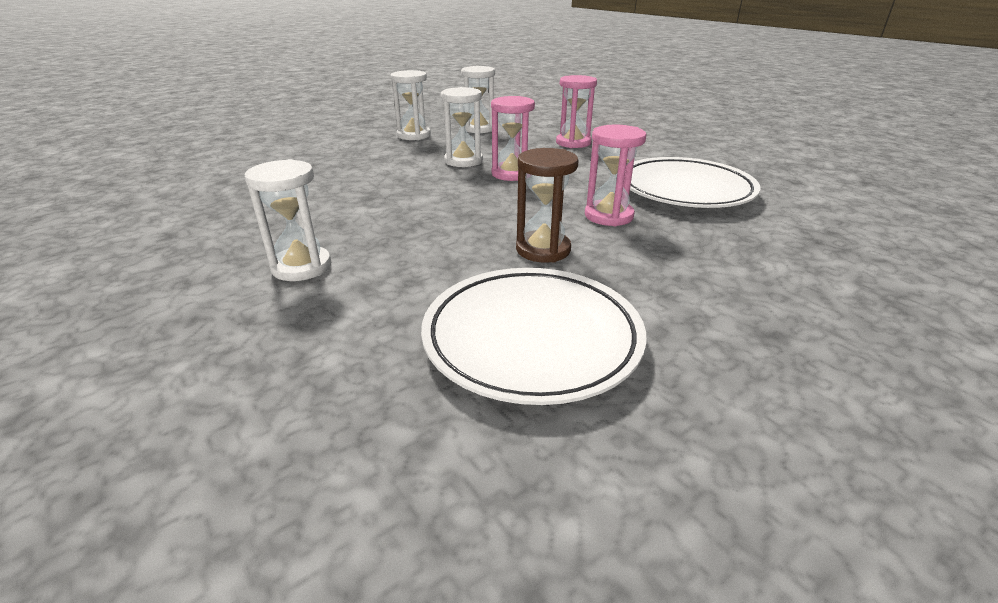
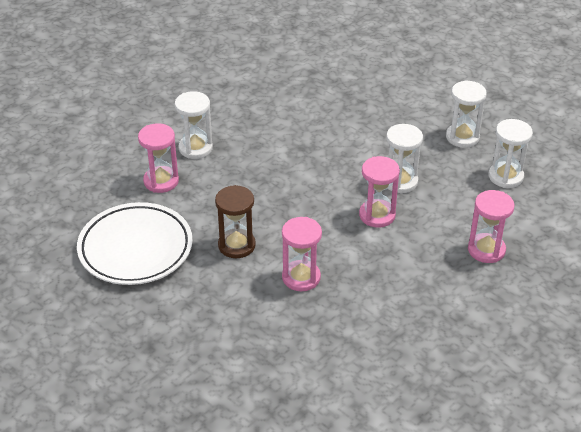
camera: 80 degrees right, 10 degrees up
(362, 303) = (161, 181): none -> pink hourglass
(685, 190) = (371, 328): white plate -> none

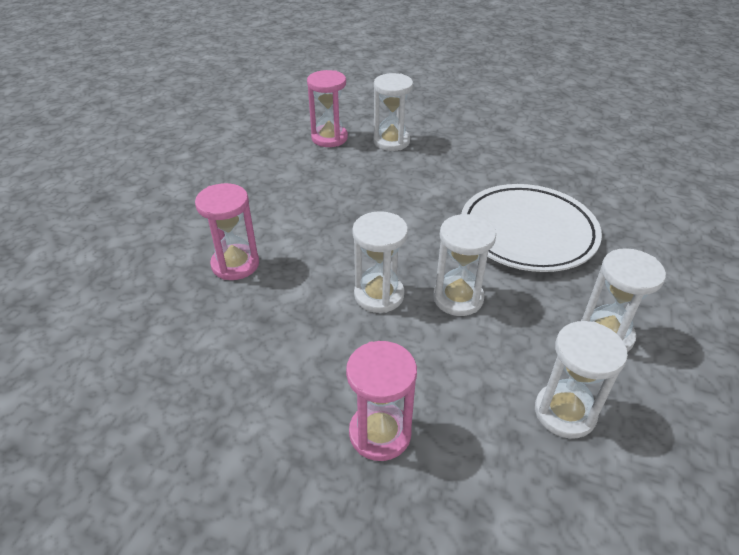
camera: 65 degrees right, 0 degrees up
(135, 248) = (229, 152): white plate -> white plate (527, 233)
(236, 245) = (264, 206): brown hourglass -> none
(377, 215) = (379, 295): pink hourglass -> white hourglass

